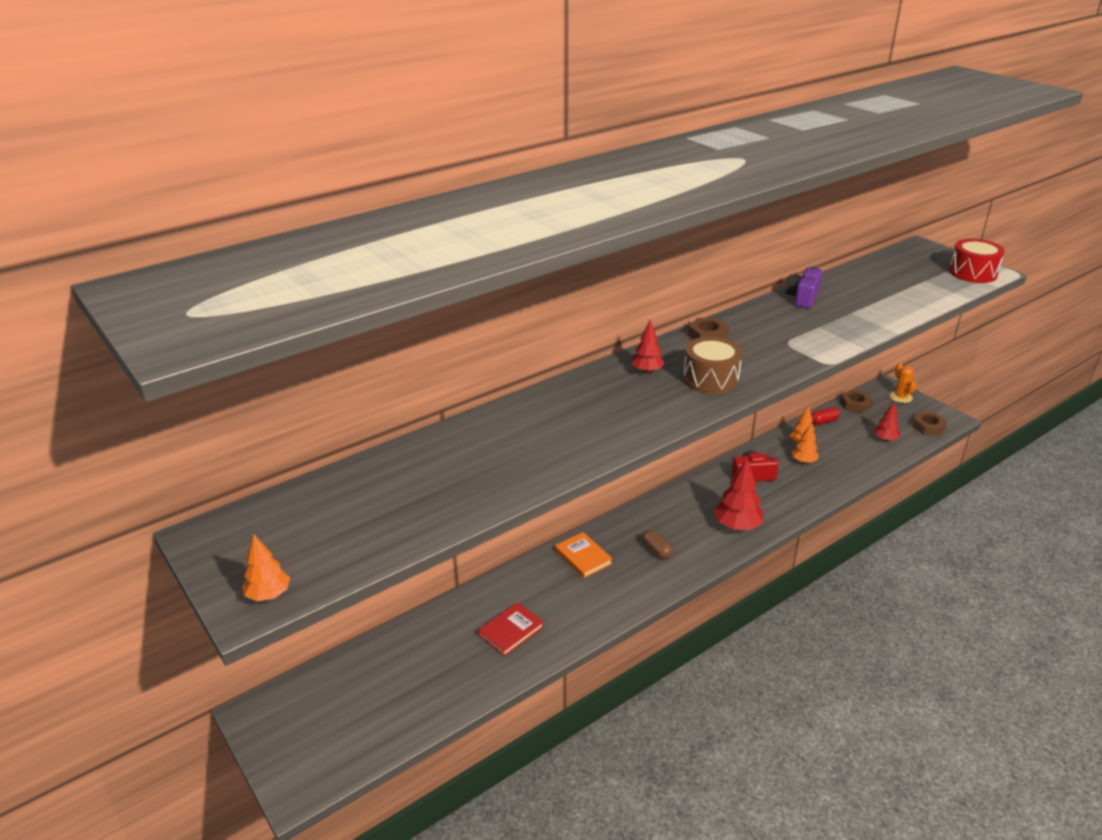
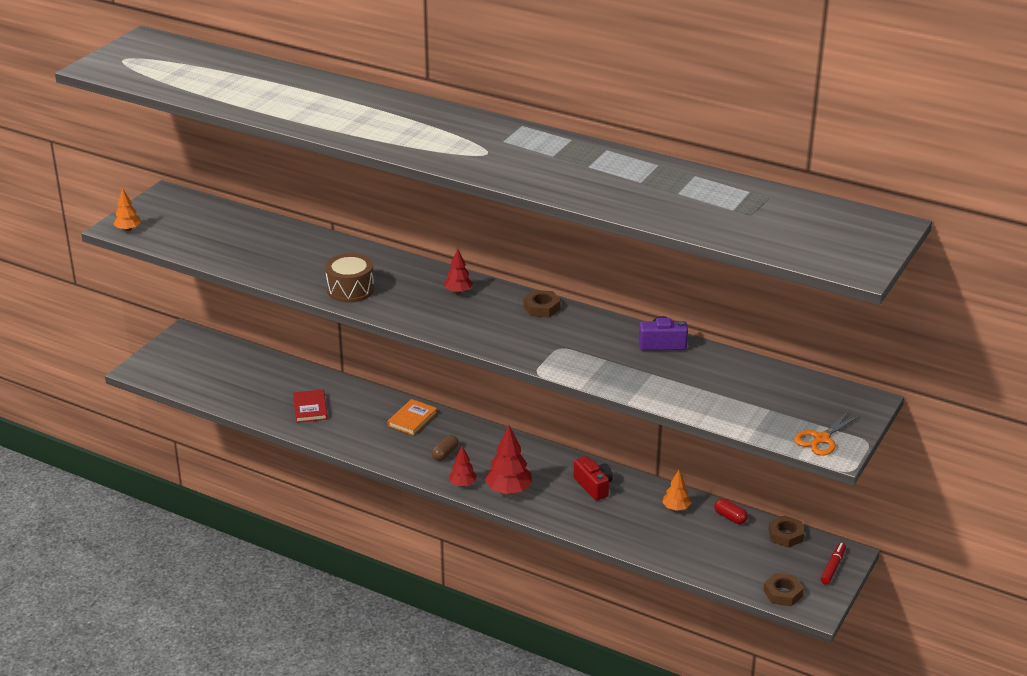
camera: 65 degrees right, 0 degrees up
(511, 631) = (310, 408): red book -> red book turned 60 degrees clockwise
(710, 379) = (466, 321): brown drum -> brown drum (350, 289)
(804, 461) = (643, 514): orange tree -> none
(885, 439) = (730, 564): red tree -> red tree (462, 484)
(900, 397) = (833, 567): orange cactus -> red marker
(972, 273) = (821, 439): red drum -> orange scissors

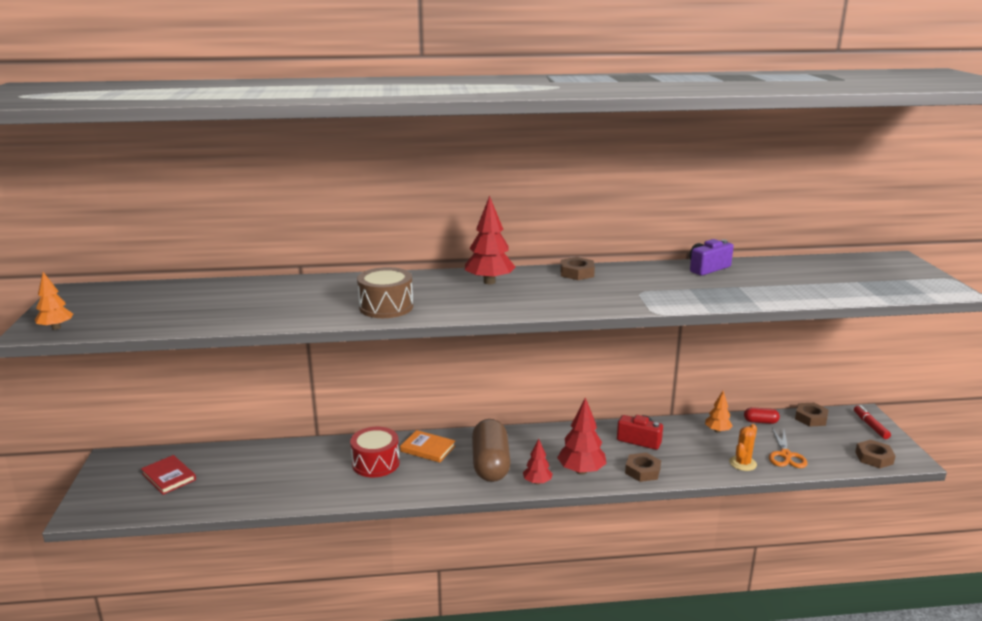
camera: 35 degrees left, 10 degrees down
(310, 408) = (319, 476): red book -> red book (169, 477)
(360, 415) = (375, 463): none -> red drum
(412, 419) = (428, 448): orange book -> orange book turned 60 degrees counterclockwise
(445, 454) = (491, 464): brown capsule -> brown capsule, size x2.21
(458, 291) = (489, 282): red tree -> red tree, size x1.67
(558, 512) = (642, 471): none -> brown nut
(653, 544) = (742, 463): none -> orange cactus
(821, 439) = (925, 286): orange scissors -> orange scissors (786, 455)

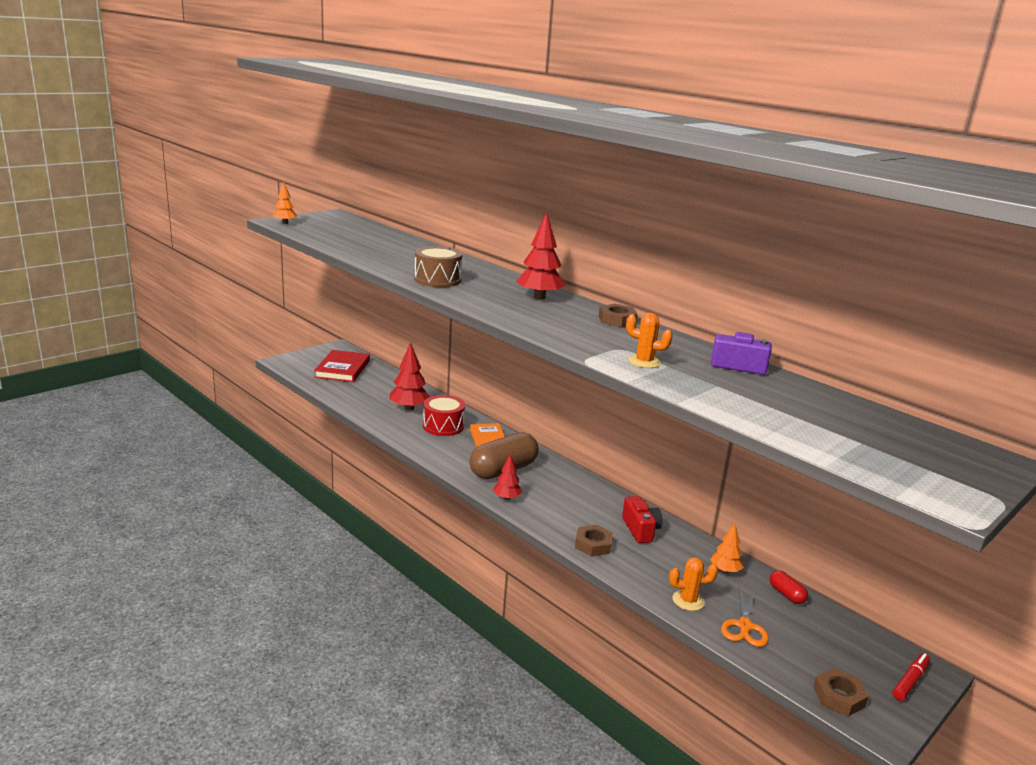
camera: 50 degrees right, 0 degrees up
(169, 477) = (342, 369): red book -> red book, size x1.52
(581, 471) = (550, 513): red tree -> red tree (409, 408)
(674, 293) = (644, 362): none -> orange cactus
(786, 455) = (744, 627): orange scissors -> orange scissors turned 45 degrees counterclockwise
(811, 418) = (851, 629): brown nut -> none

